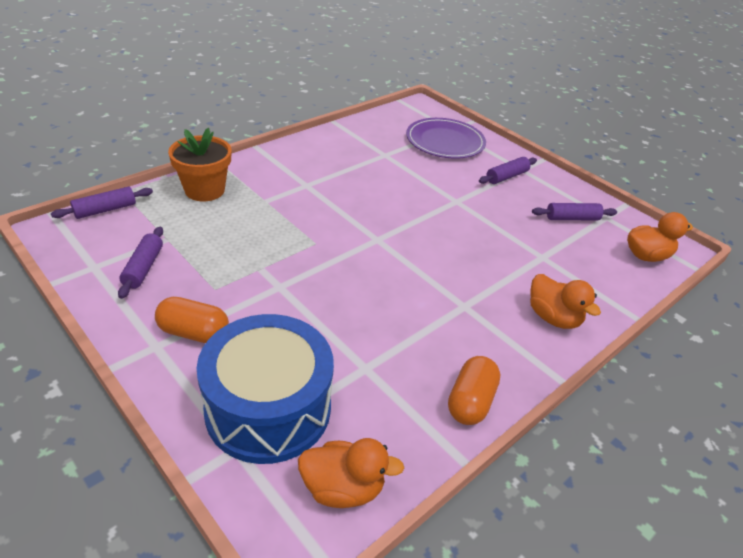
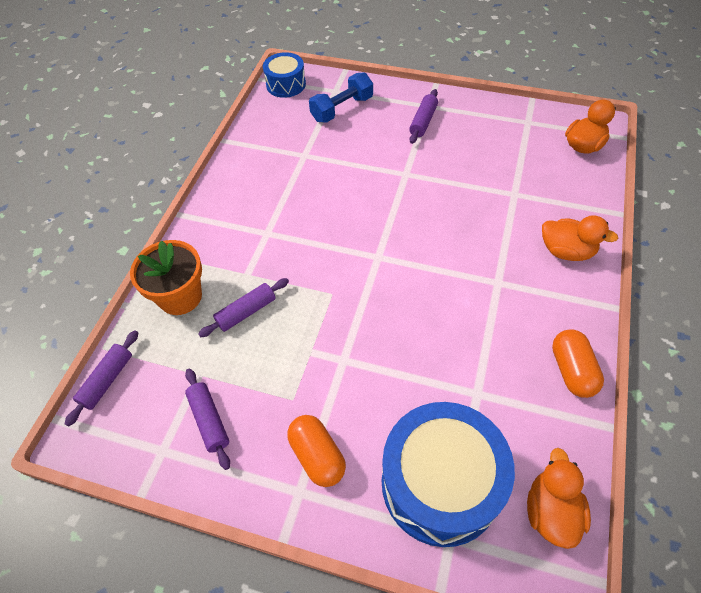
camera: 25 degrees left, 15 degrees up
(194, 332) = (317, 456): orange capsule -> orange capsule turned 75 degrees clockwise
(343, 488) = (551, 511): orange duck -> orange duck turned 60 degrees counterclockwise
(415, 110) = (286, 84): none -> blue drum
(445, 141) = (342, 109): purple plate -> blue dumbbell
(572, 218) = (505, 138): purple rolling pin -> purple rolling pin (246, 312)

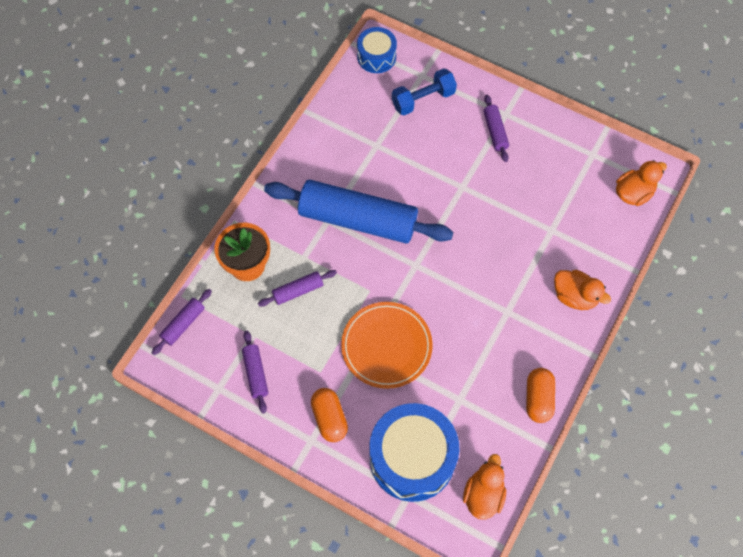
camera: 10 degrees right, 10 degrees up
(301, 225) = (358, 219): none -> blue rolling pin
(368, 350) = (386, 346): none -> orange plate
(423, 121) = (495, 131): purple rolling pin -> purple rolling pin turned 45 degrees counterclockwise

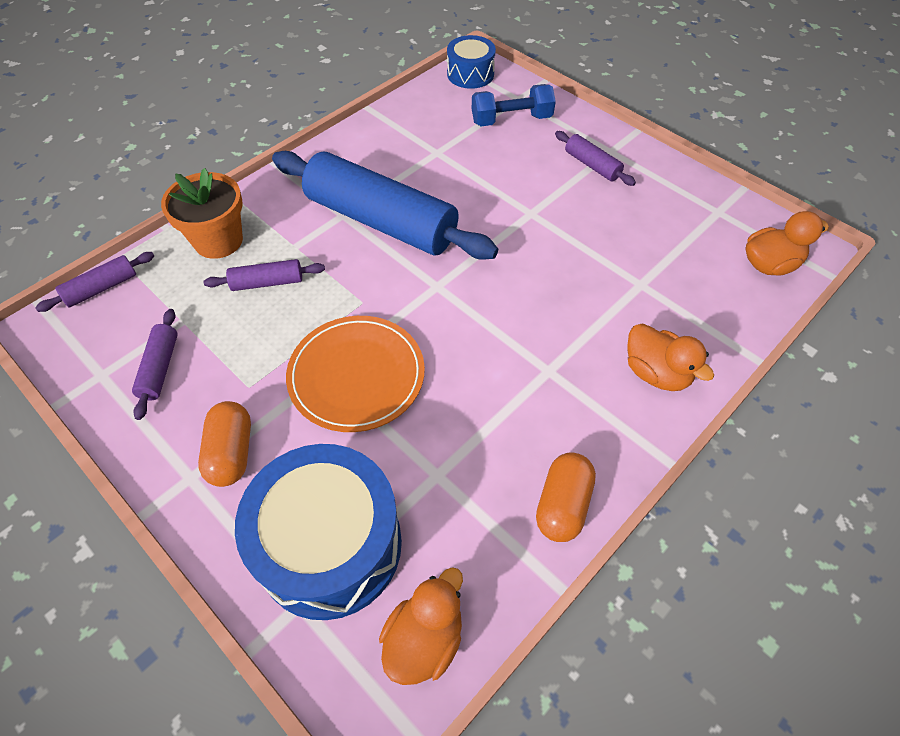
camera: 15 degrees right, 10 degrees down
(495, 131) = (592, 165): purple rolling pin -> purple rolling pin turned 45 degrees counterclockwise

